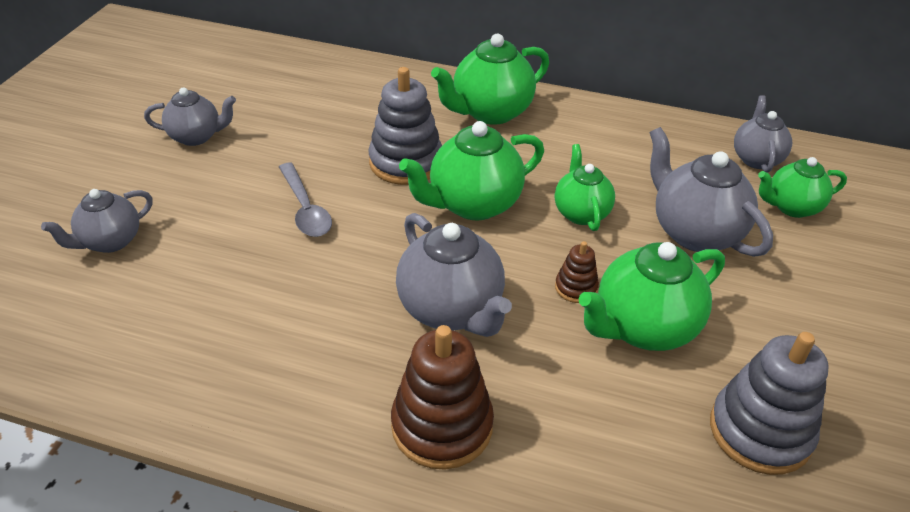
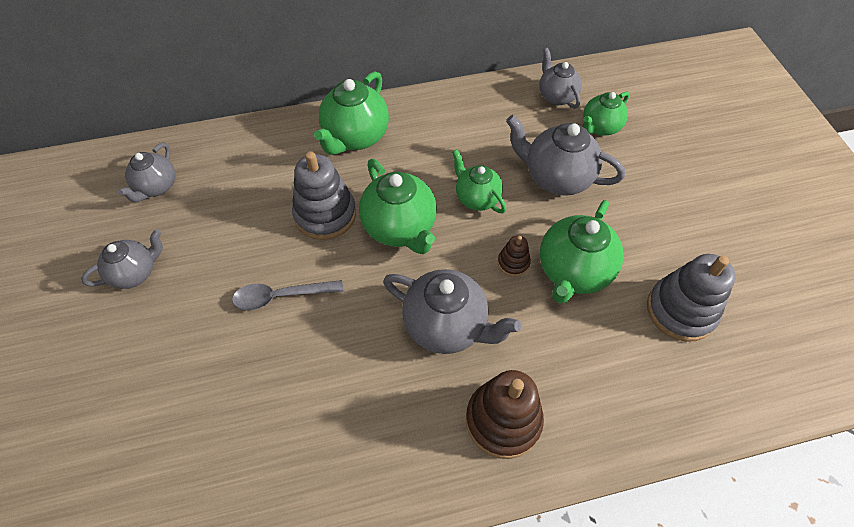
camera: 30 degrees left, 15 degrees up
(110, 241) = (143, 411): grey teapot -> grey teapot (157, 187)
(305, 209) = (280, 296): grey spoon -> grey spoon turned 135 degrees clockwise
(473, 204) = (400, 228): green teapot -> green teapot turned 60 degrees counterclockwise

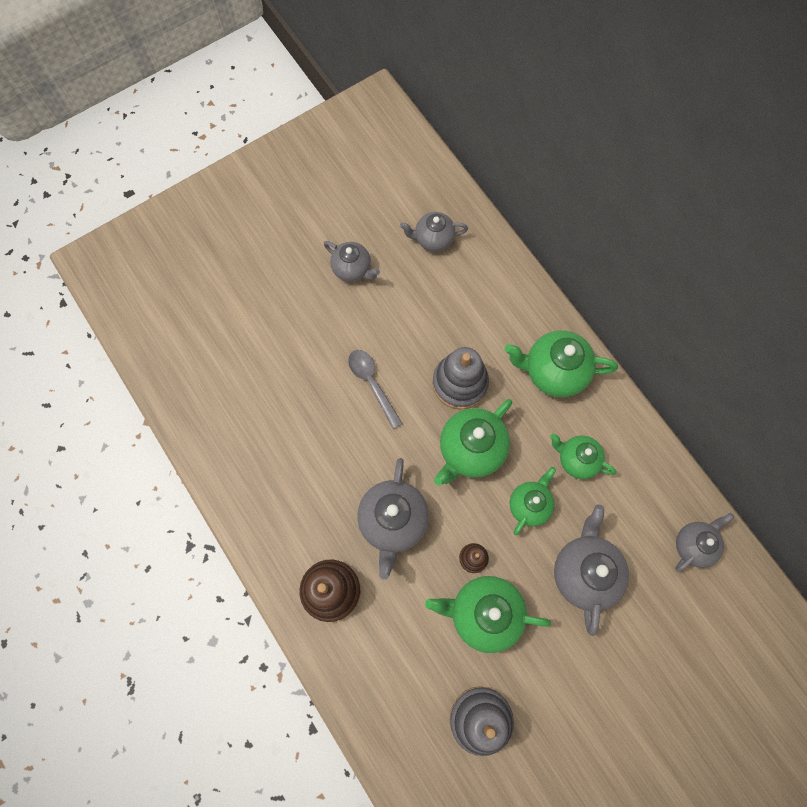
camera: 70 degrees right, 15 degrees up
(600, 127) = (670, 600): green teapot -> green teapot (577, 460)

